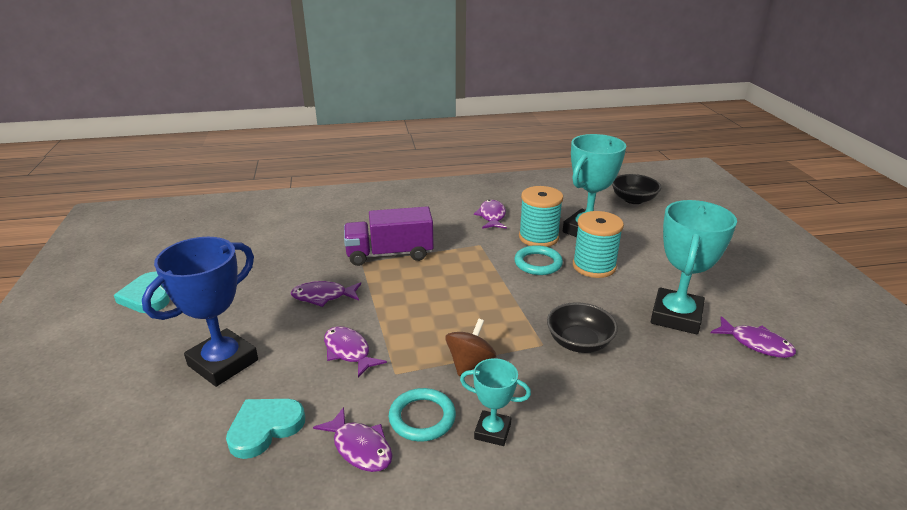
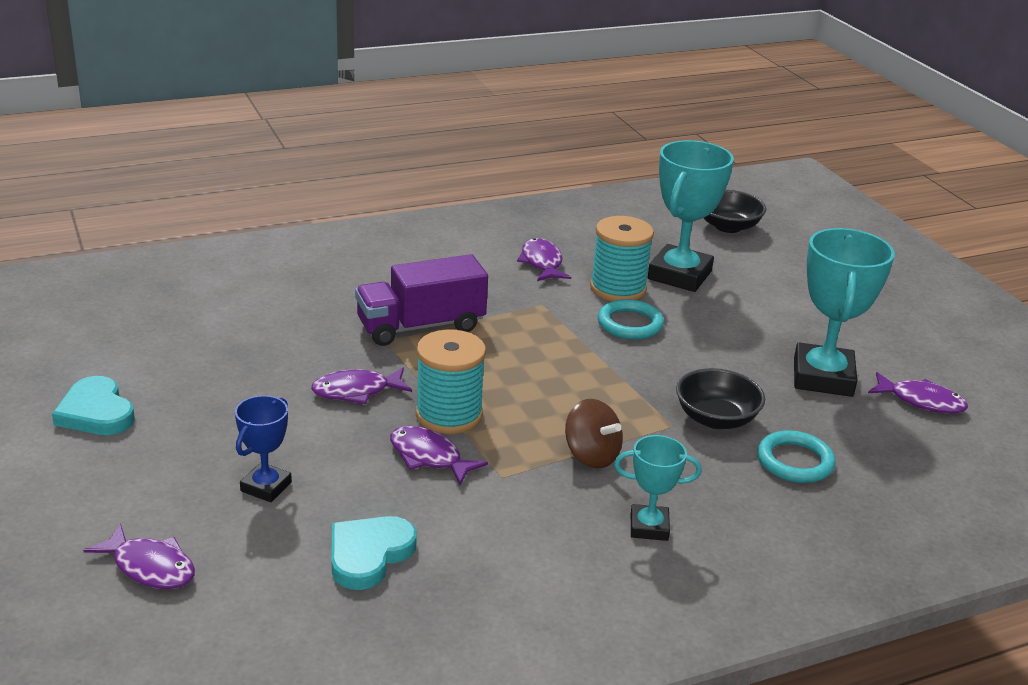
camera: 15 degrees left, 0 degrees up
(223, 363) = (266, 487): blue trophy -> blue trophy, size x0.54
(360, 447) = (499, 561): purple fish -> purple fish (150, 567)
(422, 418) = (559, 522): turquoise ring -> turquoise ring (794, 461)
(470, 363) = (591, 455): brown spinning top -> brown spinning top turned 120 degrees clockwise
(594, 266) = (704, 322): turquoise spool -> turquoise spool (449, 415)

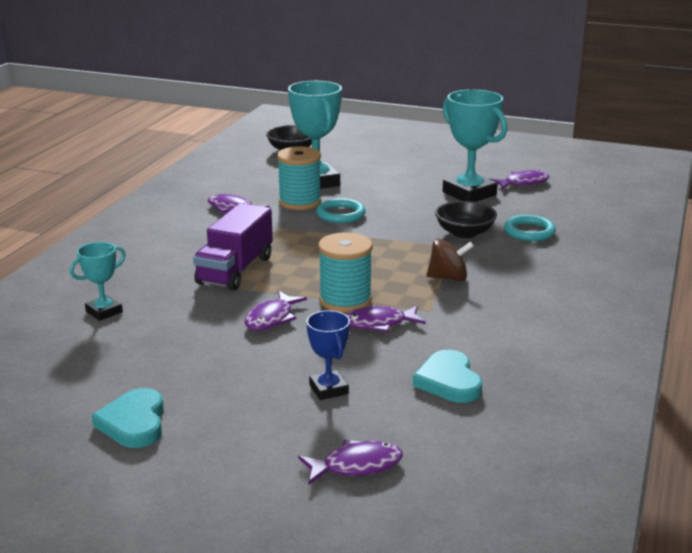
camera: 45 degrees left, 5 degrees down
(96, 412) = (134, 423): turquoise heart -> turquoise heart turned 75 degrees clockwise
(649, 527) = (533, 290): turquoise trophy -> turquoise trophy (104, 312)

